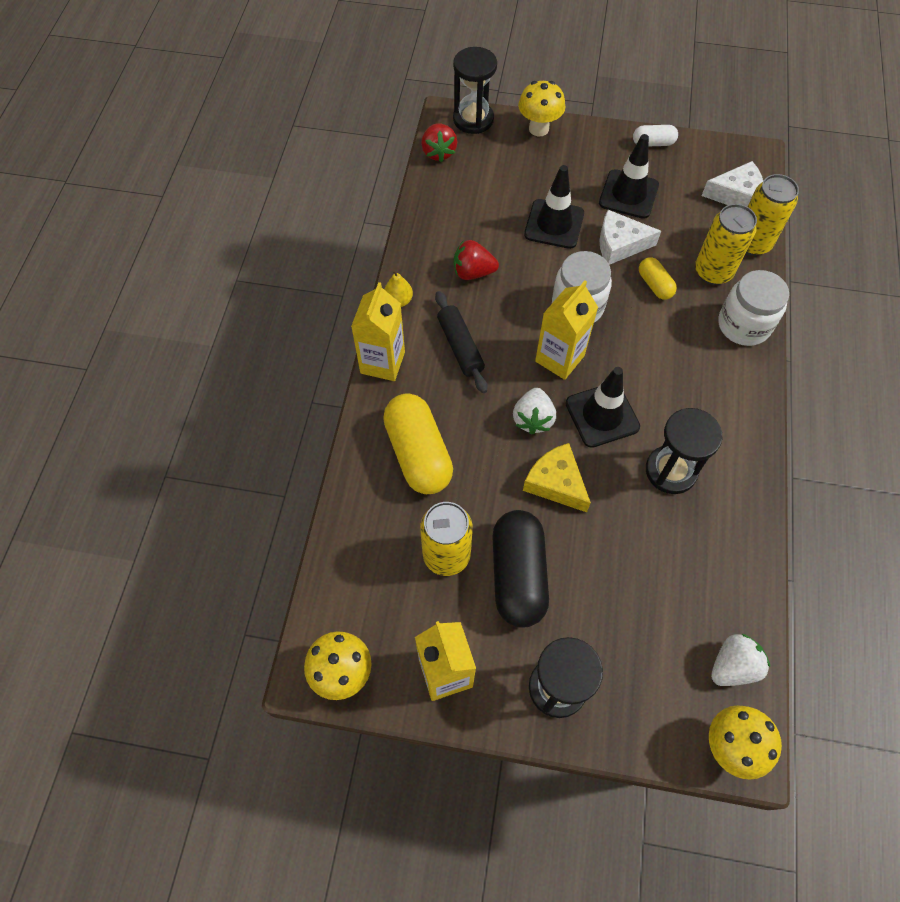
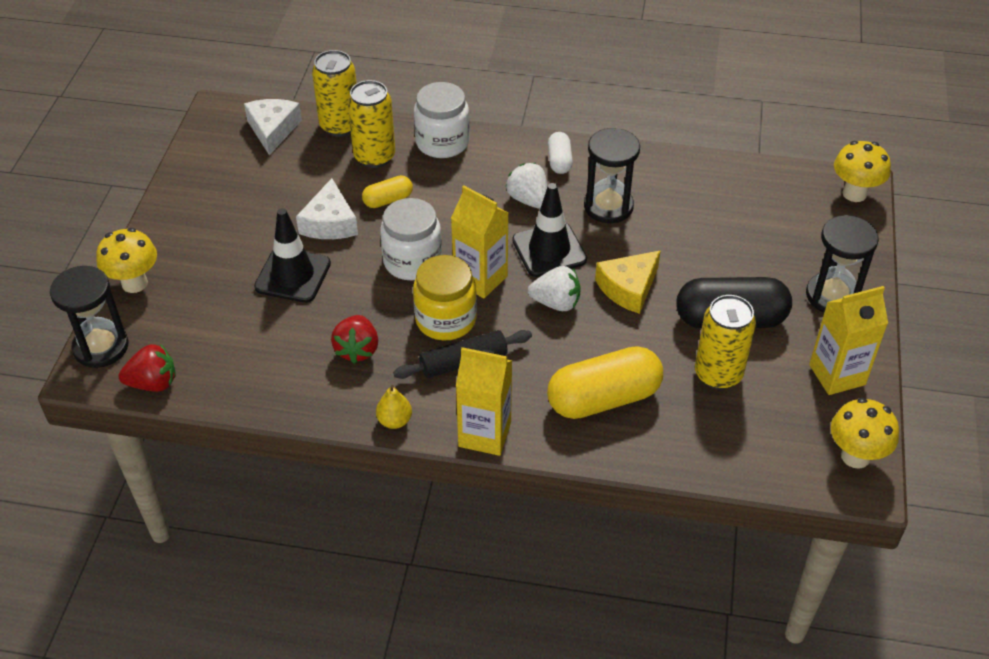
camera: 90 degrees left, 15 degrees down
(508, 333) = (446, 319): none -> yellow jar
(628, 194) = (257, 211): black traffic cone -> none
(653, 143) = (183, 185): white capsule -> white capsule (559, 161)
(732, 666) = (788, 185): white strawberry -> white strawberry (528, 199)

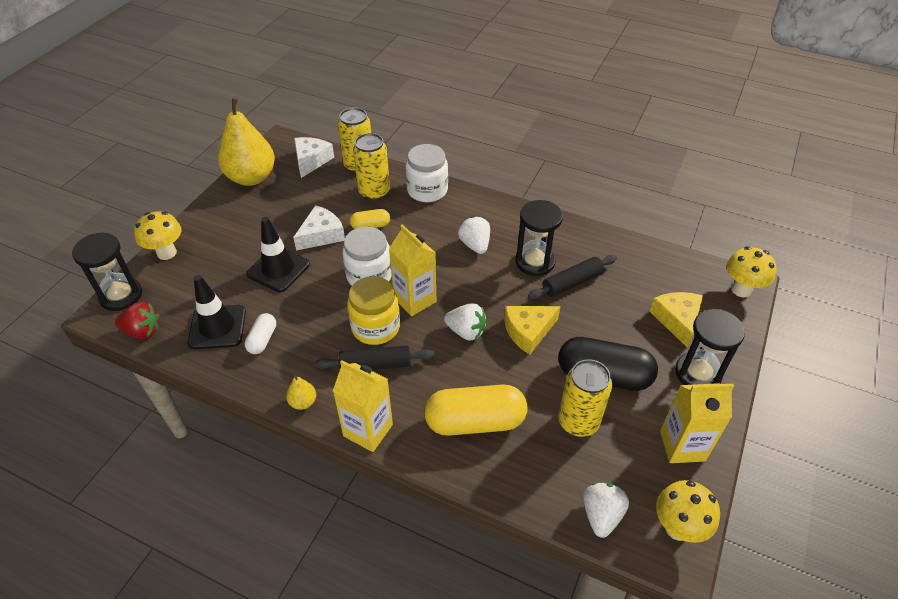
camera: 15 degrees right, 0 degrees up
(202, 166) = (251, 178): none -> yellow pear
(330, 223) = (321, 235): white cheese -> white cheese turned 150 degrees counterclockwise
(357, 350) = (299, 337): red strawberry -> none
(549, 250) = (476, 287): black traffic cone -> black traffic cone (217, 327)
(559, 161) = (509, 220): white capsule -> white capsule (262, 339)
(660, 222) = (572, 283): none -> black rolling pin
(773, 462) = (601, 515): none -> white strawberry
(793, 241) = (677, 320): none -> yellow cheese

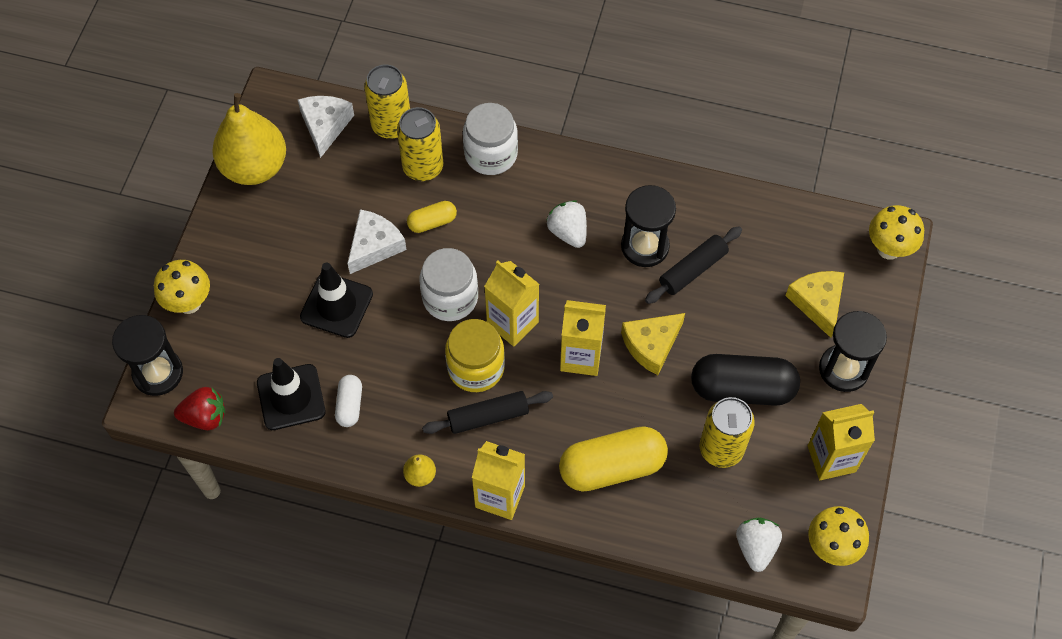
camera: 10 degrees left, 15 degrees up
(466, 331) = (581, 357): white strawberry -> yellow carton

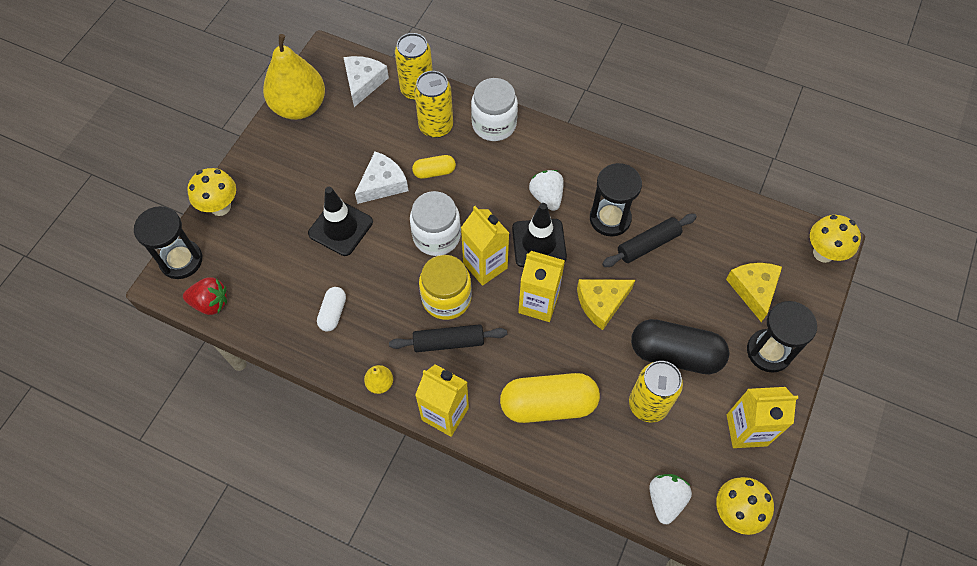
camera: 10 degrees right, 0 degrees up
(291, 397) = (285, 298): black traffic cone -> black traffic cone (539, 243)

